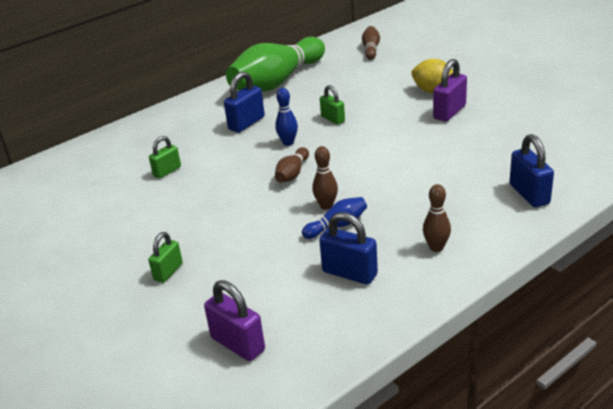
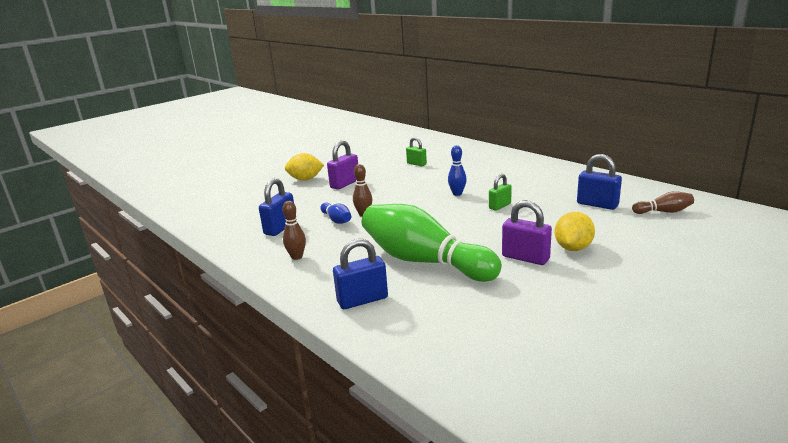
camera: 85 degrees right, 10 degrees down
(168, 272) = (305, 179): green padlock -> yellow lemon
(238, 344) = (232, 203): purple padlock -> purple padlock (345, 184)
(246, 123) = (487, 177): blue padlock -> blue padlock (597, 204)
(277, 81) = (565, 179): green bowling pin -> green bowling pin (424, 261)
(292, 173) = (410, 199): brown bowling pin -> none

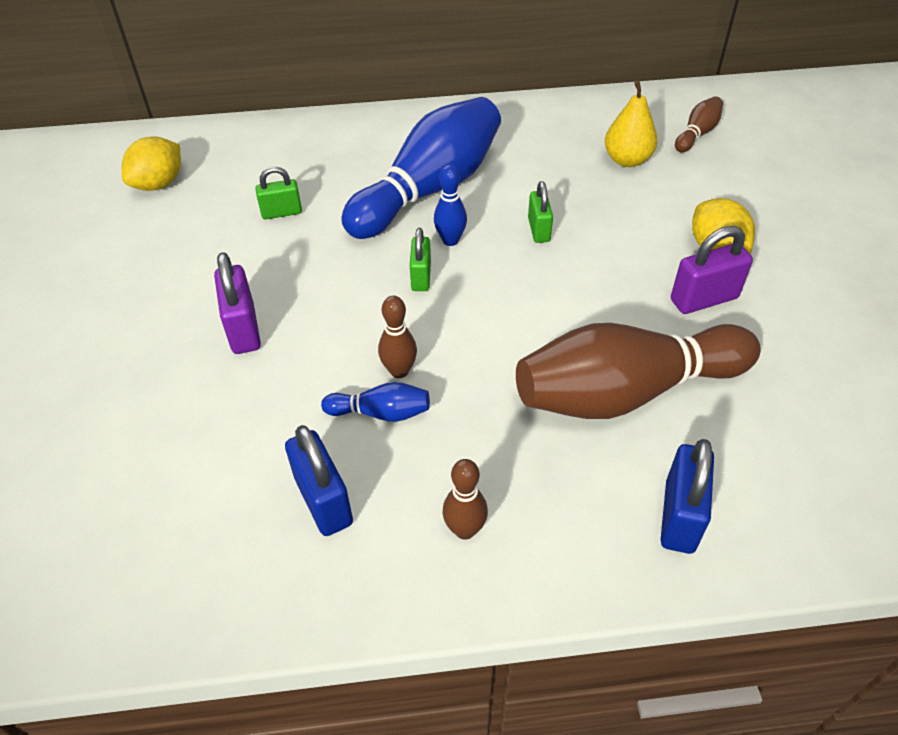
camera: 55 degrees left, 25 degrees up
(305, 179) = (146, 366): yellow lemon -> yellow lemon (159, 184)
(424, 197) = (421, 277): none -> green padlock
(424, 261) = (626, 392): green bowling pin -> brown bowling pin
(481, 178) = (429, 189): none -> blue bowling pin
(597, 204) = (627, 160): blue padlock -> yellow pear

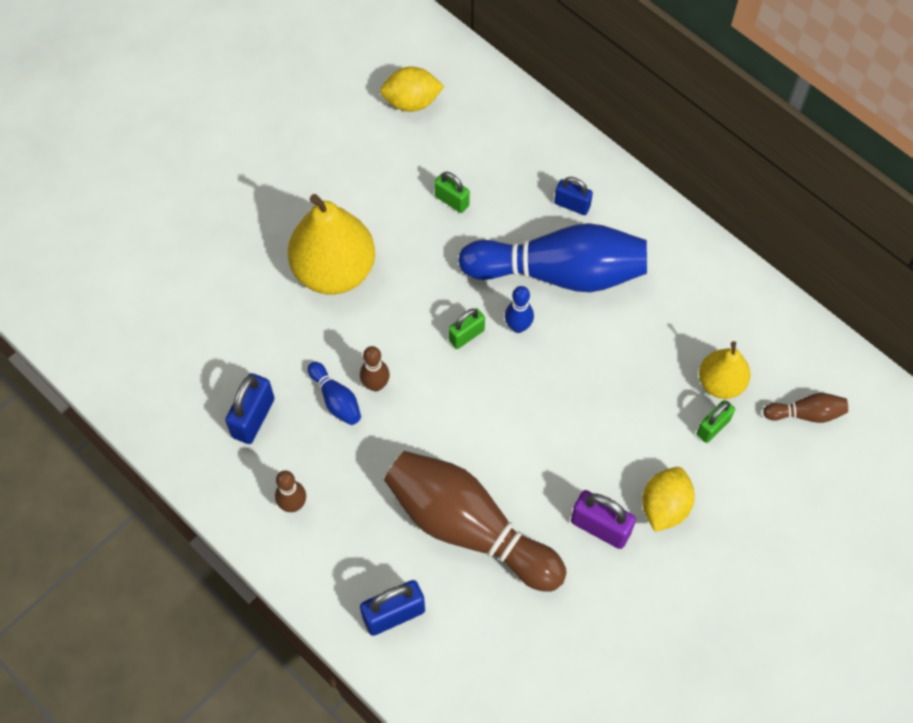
camera: 50 degrees right, 15 degrees up
(243, 329) = (334, 270): purple padlock -> yellow pear
(377, 150) = (572, 205): none -> blue padlock
(538, 230) = (580, 375): green padlock -> green padlock (713, 427)

